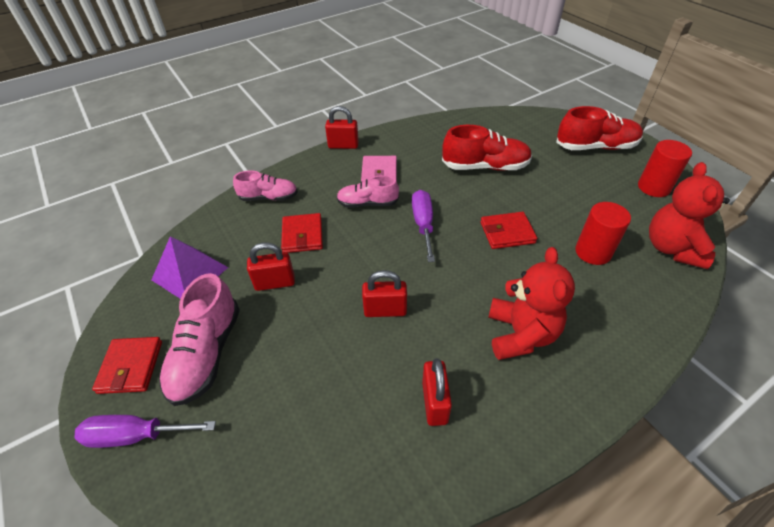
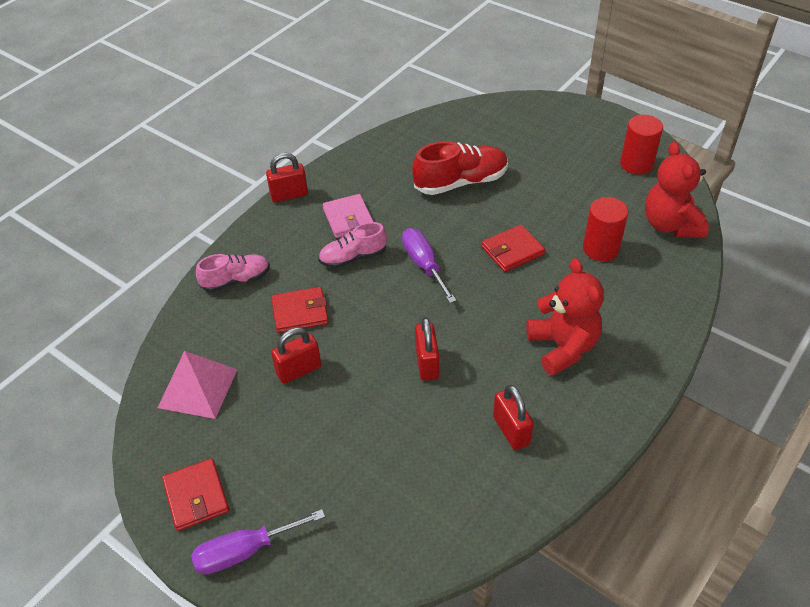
camera: 20 degrees left, 0 degrees up
(190, 273) = (198, 388): purple pyramid -> pink pyramid
(206, 353) = (269, 459): pink shoe -> none
(302, 235) = (300, 312): red wallet -> red wallet turned 75 degrees counterclockwise
(385, 310) = (427, 363): red padlock -> red padlock turned 75 degrees counterclockwise
(595, 147) = (566, 131): red shoe -> none

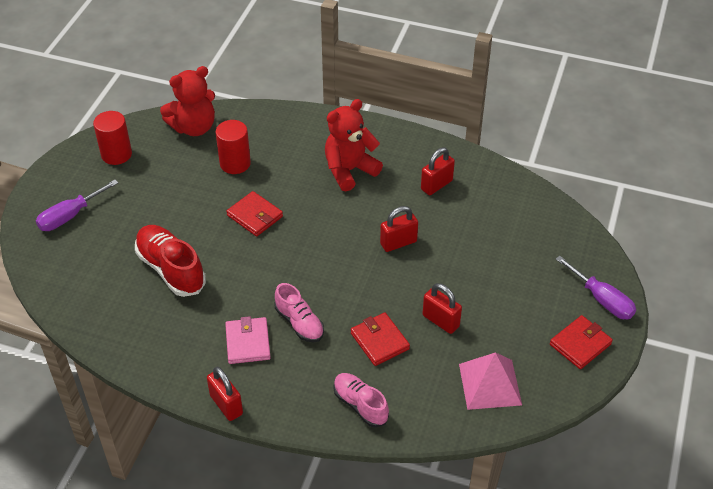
camera: 110 degrees left, 0 degrees up
(348, 218) = (248, 342): pink wallet -> pink wallet turned 60 degrees counterclockwise
(424, 265) = (291, 270): purple screwdriver -> purple screwdriver (70, 216)

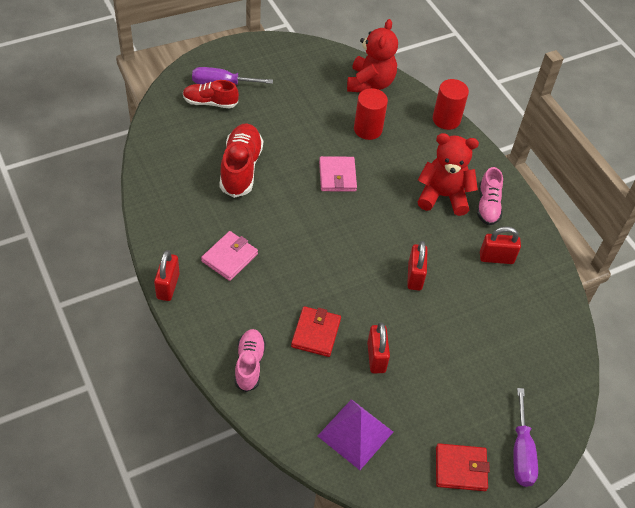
camera: 40 degrees right, 5 degrees up
(78, 238) = (210, 102): none -> red shoe
(116, 154) = (298, 64): red cylinder -> red cylinder (446, 119)
(194, 127) = (370, 83): red teddy bear -> red teddy bear turned 90 degrees counterclockwise
(255, 216) = (337, 176): red wallet -> pink wallet
(299, 323) = (278, 274): pink shoe -> pink shoe (488, 206)
(398, 243) = (415, 276): red padlock -> red padlock turned 75 degrees clockwise
(490, 384) = (355, 433): pink pyramid -> purple pyramid

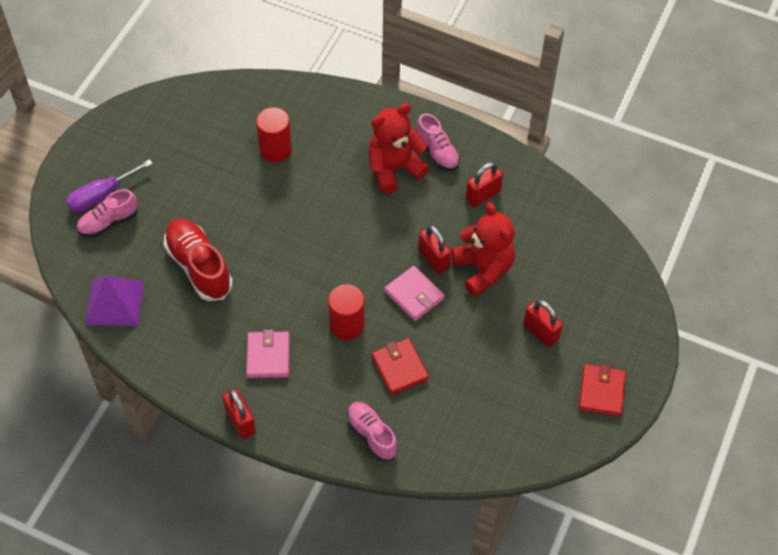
camera: 35 degrees left, 5 degrees up
(210, 102) = (108, 222): red shoe -> pink shoe
(337, 176) = (290, 214): pink wallet -> pink wallet (414, 295)
(355, 433) = (503, 426): purple pyramid -> purple pyramid (114, 302)
(370, 83) = (236, 101): red teddy bear -> red teddy bear (483, 269)
(376, 357) = (464, 352): red padlock -> red padlock (540, 332)
(446, 119) = (334, 92): red cylinder -> red cylinder (347, 325)
(460, 469) = (601, 392): red wallet -> red wallet turned 45 degrees counterclockwise
(521, 452) = (632, 345): purple screwdriver -> none

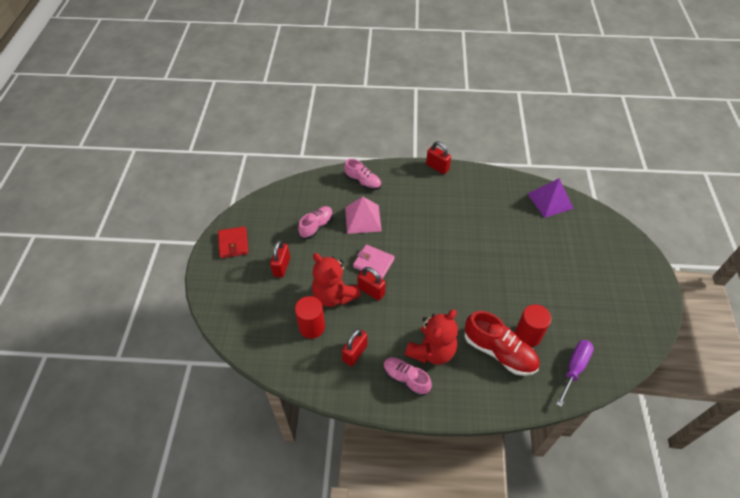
camera: 160 degrees right, 5 degrees down
(101, 195) = (614, 259): purple screwdriver -> purple screwdriver (574, 368)
(108, 222) = (594, 244): pink shoe -> pink shoe (316, 226)
(199, 267) = (518, 236): red shoe -> red shoe (499, 352)
(268, 356) = (443, 201): pink wallet -> none
(347, 325) = (407, 232): red cylinder -> red cylinder (312, 327)
(400, 368) = (363, 219): red wallet -> pink pyramid
(540, 332) = (281, 267): red padlock -> red padlock turned 75 degrees clockwise

